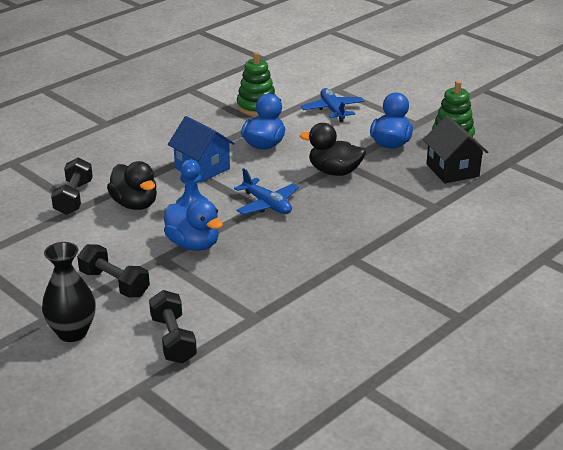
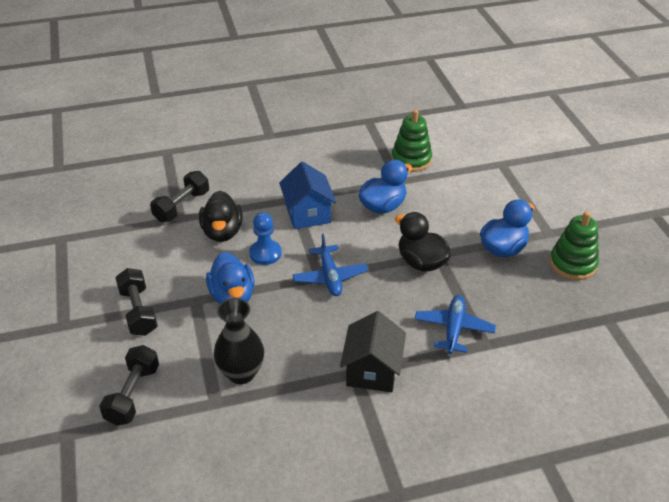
camera: 30 degrees right, 10 degrees up
(72, 332) = (67, 349): black vase -> black vase (241, 373)
(332, 110) = (478, 188): blue plane -> blue plane (453, 329)
(452, 170) = (539, 305): black house -> black house (372, 370)

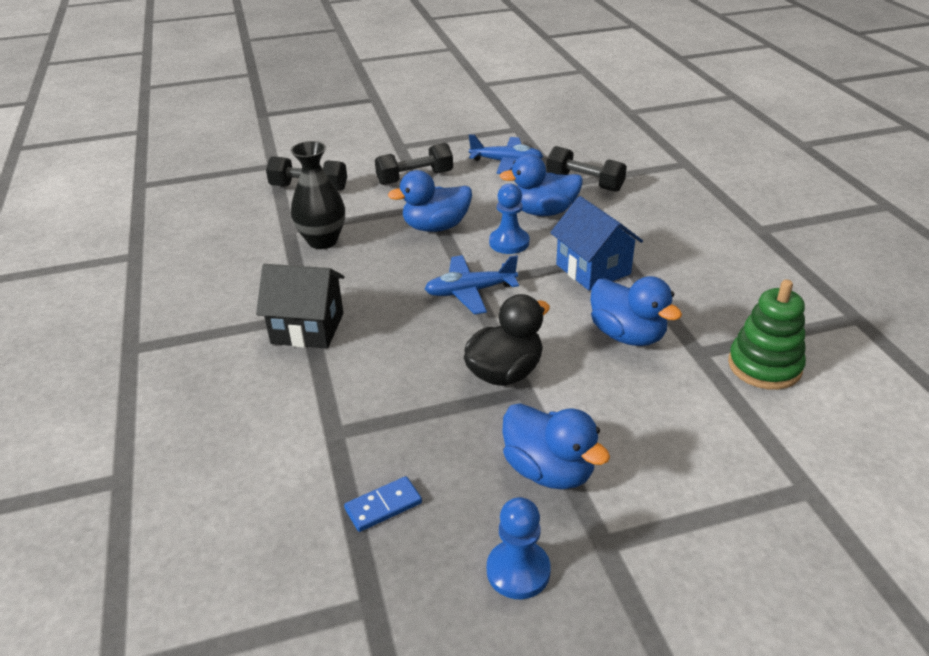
camera: 90 degrees right, 5 degrees down
(222, 232) = (543, 212): black duck -> blue duck
(308, 213) = (593, 269): blue house -> blue house turned 75 degrees clockwise
(453, 329) = (368, 401): blue plane -> blue plane (506, 162)
(541, 317) = (383, 506): none -> blue domino
(572, 264) = (518, 571): green stacking toy -> blue pawn

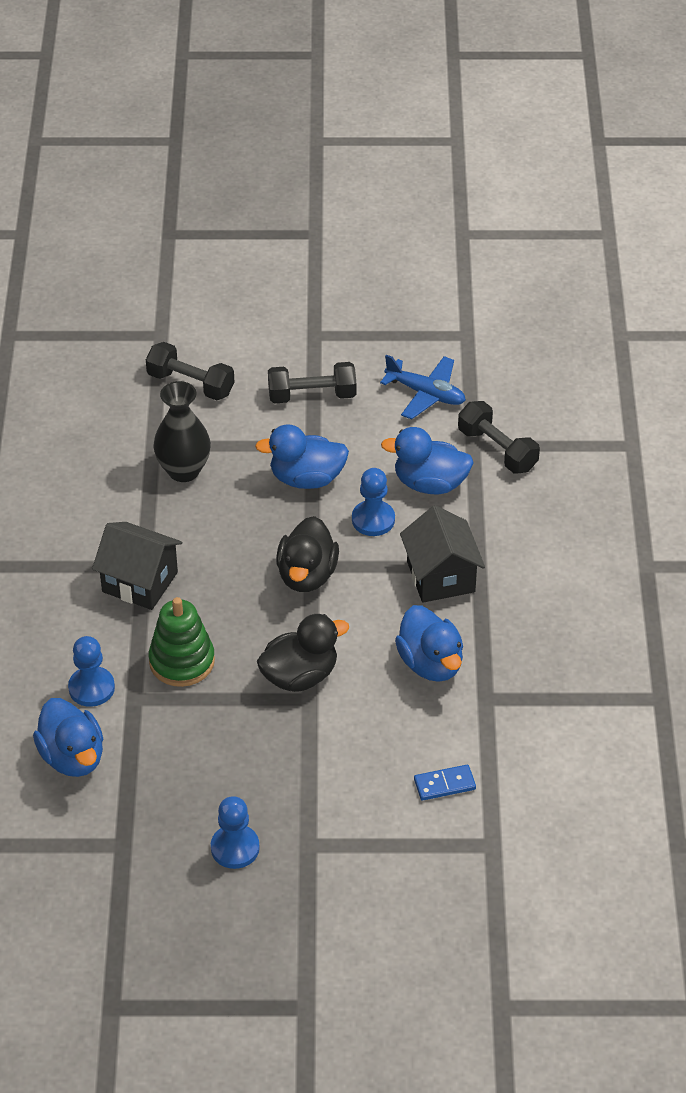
camera: 15 degrees right, 10 degrees up
(282, 433) = (91, 688): none -> blue pawn
(383, 506) = (154, 773): blue domino -> blue domino (444, 784)
(470, 291) = (307, 575): blue plane -> black duck
(549, 470) = (294, 777): blue duck -> blue duck (72, 757)
(593, 269) = (441, 577): blue house -> black house
(764, 366) = (535, 727): green stacking toy -> green stacking toy (182, 661)

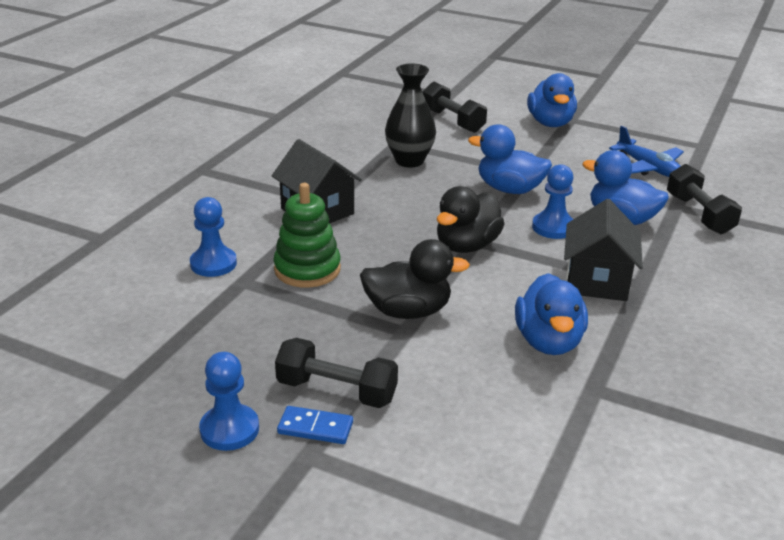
camera: 25 degrees right, 15 degrees down
(72, 757) = (149, 304): blue duck -> blue duck (550, 123)
(312, 395) = (547, 147): black dumbbell -> black dumbbell (337, 391)
(444, 784) = (501, 452): blue domino -> blue domino (315, 428)

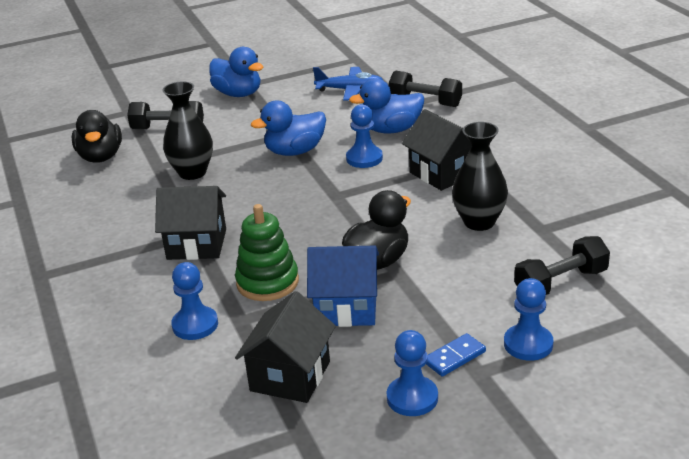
camera: 45 degrees left, 0 degrees up
(194, 344) = (290, 376): none -> black house
(319, 327) = (346, 308): none -> blue house
(337, 391) = (426, 331): black dumbbell -> black dumbbell (560, 283)
(387, 469) = (528, 344): none -> blue pawn
(466, 246) = (336, 201): black duck -> black duck (101, 157)
(548, 341) = (479, 222): blue duck -> black vase

